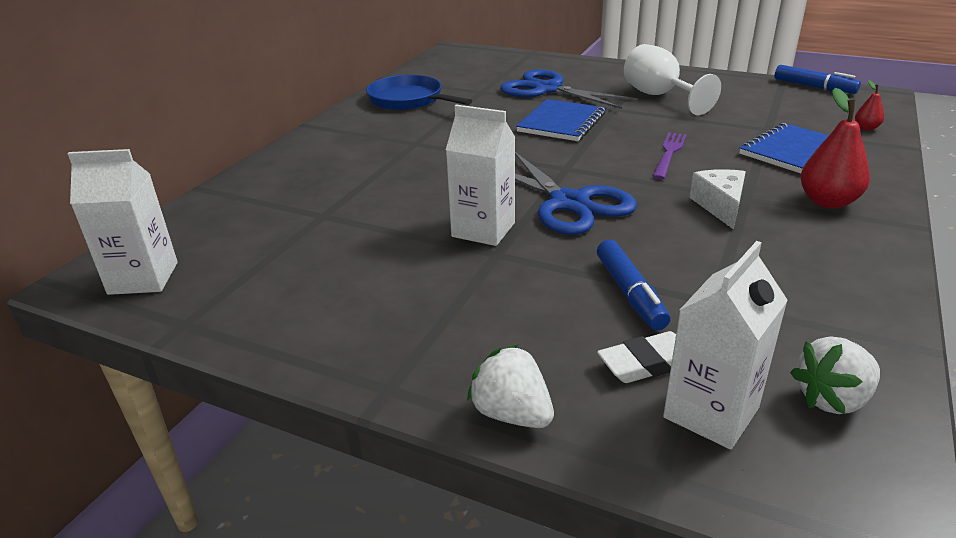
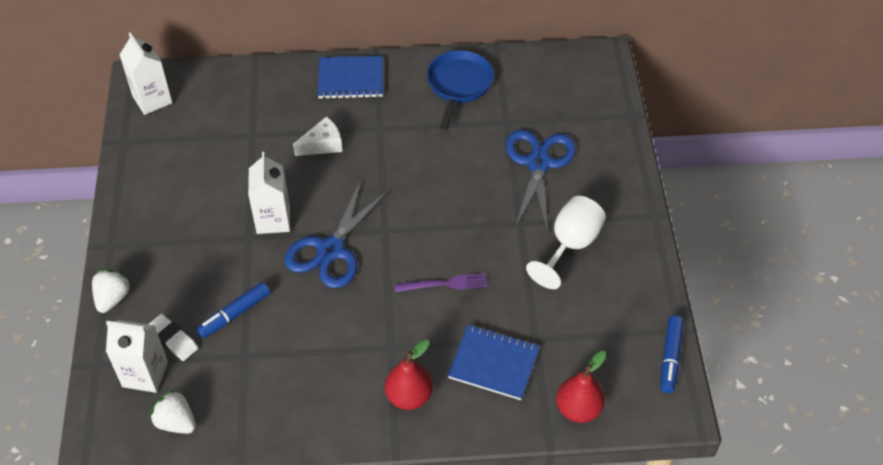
camera: 60 degrees right, 20 degrees up
(561, 123) = (468, 199): blue notebook -> blue notebook (351, 79)
(720, 206) = (369, 334): white cheese -> white cheese (323, 145)
(866, 128) = (578, 409): red pear -> red pear, size x1.96

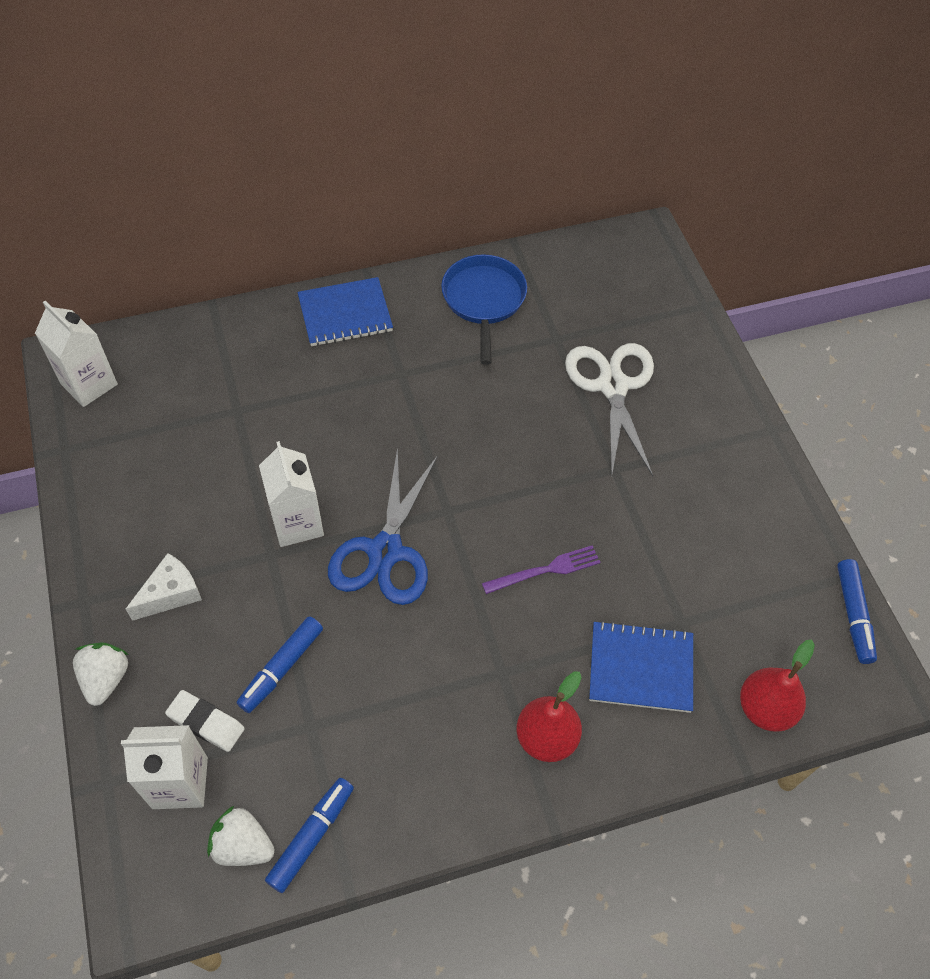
camera: 15 degrees left, 5 degrees up
(224, 426) = (311, 837): none -> blue marker
(323, 145) = (334, 408): white cheese -> white cheese (171, 594)
(538, 163) = (613, 386): blue scissors -> white scissors
(570, 246) = (685, 488): white goblet -> none

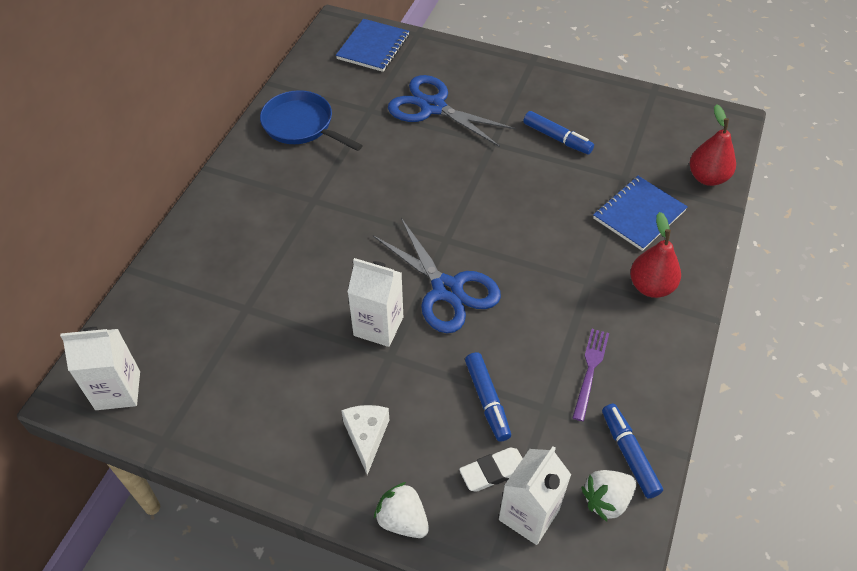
camera: 50 degrees left, 5 degrees down
(345, 314) = (230, 200): blue notebook -> blue notebook (373, 47)
(545, 570) = (535, 217): purple fork -> purple fork (590, 370)
(613, 386) = (433, 107): white scissors -> blue scissors
(853, 614) = (678, 106): blue marker -> blue marker (557, 138)

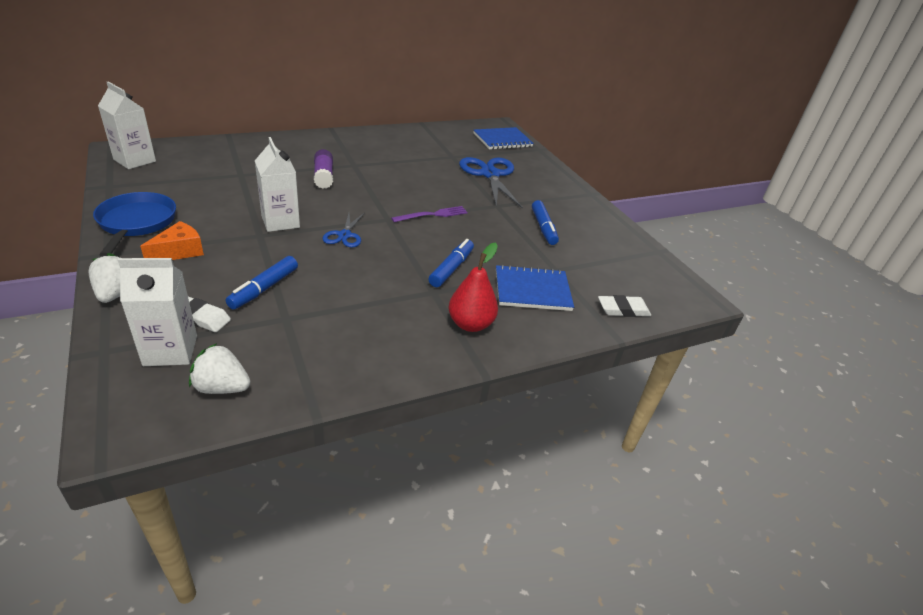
camera: 40 degrees right, 15 degrees down
(302, 125) = (405, 141): blue pan -> blue pan (136, 223)
(316, 240) = (324, 176): none -> purple glue stick
(366, 437) = (179, 251): white cheese -> orange cheese
(447, 290) = (344, 235): blue scissors -> blue scissors, size x0.53
(590, 370) = (348, 326): purple fork -> purple fork (433, 215)
(629, 454) = (283, 381): blue marker -> blue marker (451, 268)
(707, 177) = (623, 309): red pear -> white eraser

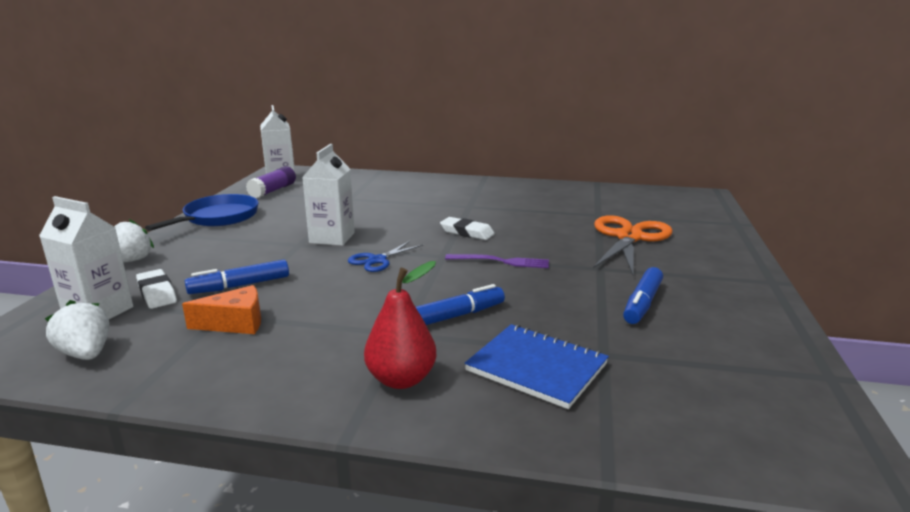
camera: 40 degrees right, 15 degrees down
(179, 251) = (217, 243): orange cheese -> orange cheese (235, 323)
(324, 176) = (424, 211): purple glue stick -> purple glue stick (273, 191)
(490, 174) = (629, 237): blue scissors -> orange scissors
(502, 140) = (689, 208): blue notebook -> none
(623, 309) = (664, 436): white eraser -> white eraser (467, 232)

